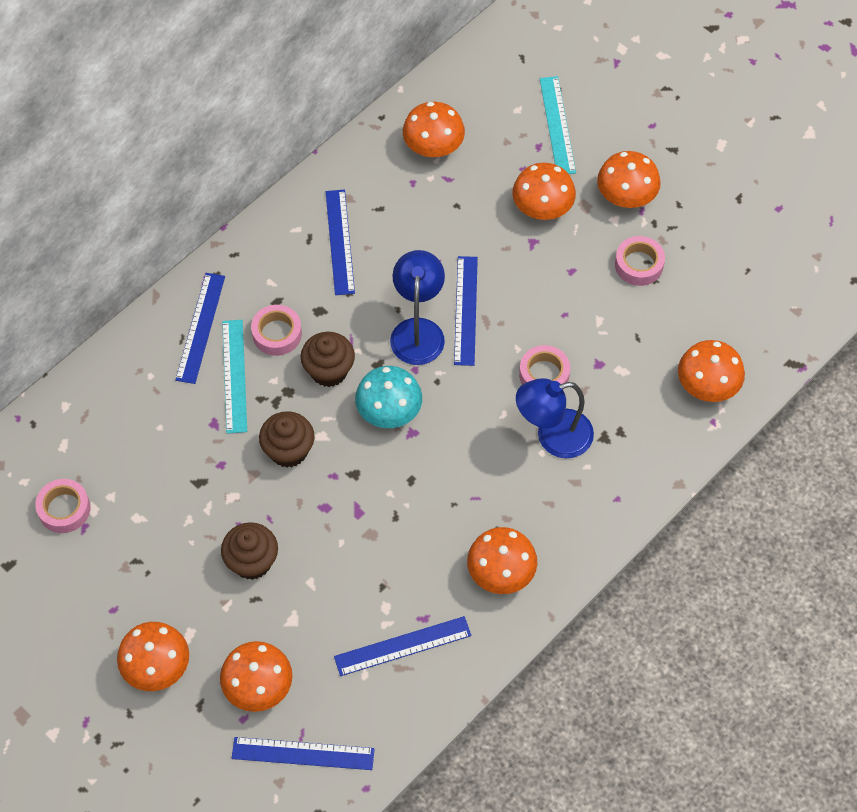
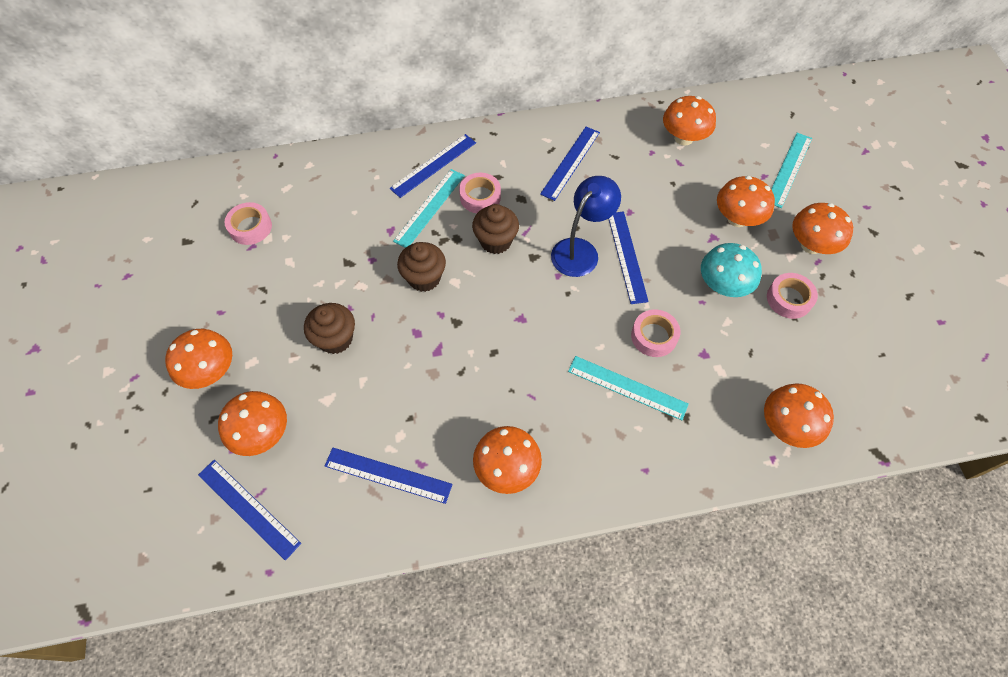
camera: 35 degrees right, 0 degrees up
(389, 412) = (516, 294): turquoise mushroom -> turquoise mushroom (723, 285)
(466, 310) = (627, 256): blue ruler -> blue ruler turned 45 degrees counterclockwise
(553, 436) = (627, 387): blue lamp -> turquoise ruler

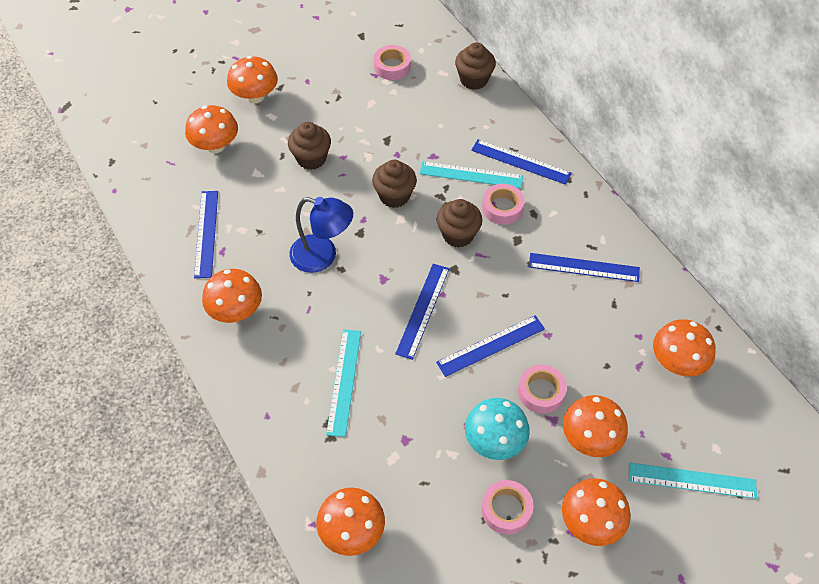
camera: 70 degrees right, 5 degrees down
(248, 508) = (156, 161): blue ruler -> blue ruler (422, 310)
(312, 166) = (474, 80): none -> brown cupcake
(580, 250) = (479, 305): blue lamp -> blue lamp (322, 256)
(654, 336) = (408, 391): pink tape -> pink tape (541, 392)

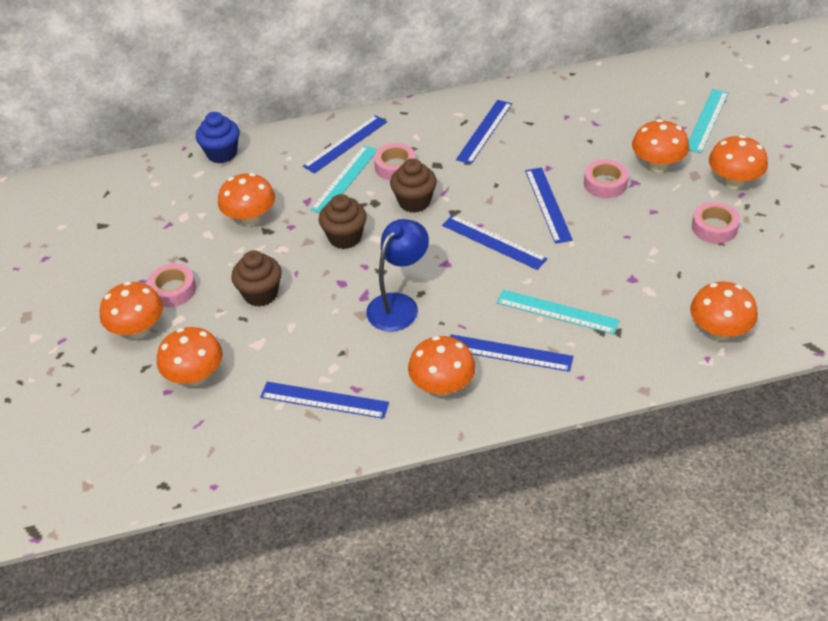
camera: 70 degrees left, 10 degrees down
(284, 352) = (509, 353): none -> blue ruler
(392, 66) = (165, 209): pink tape -> pink tape (173, 290)
(474, 80) = (222, 154): brown cupcake -> blue cupcake
(494, 441) = (647, 221): turquoise mushroom -> none
(677, 362) = (598, 102): orange mushroom -> orange mushroom (250, 218)

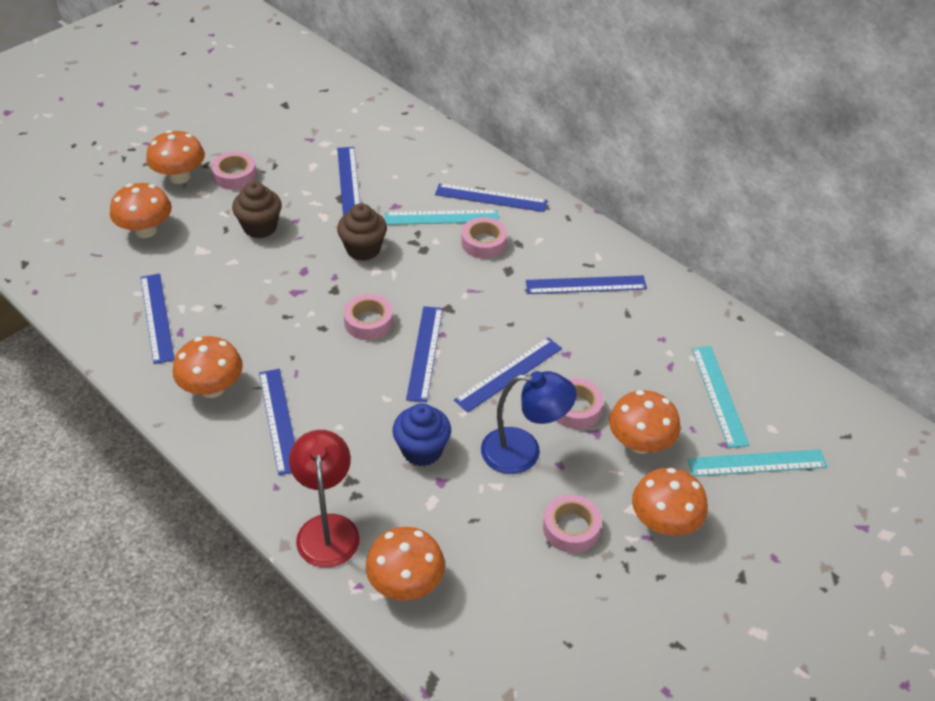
camera: 55 degrees right, 0 degrees up
(222, 154) = (419, 130): blue cupcake -> blue cupcake (422, 450)
(250, 218) = (348, 181): orange mushroom -> blue ruler
(399, 305) = (298, 319): blue lamp -> blue lamp (523, 452)
(414, 202) = (443, 275): brown cupcake -> none
(435, 263) = (368, 322): none -> pink tape
(557, 311) = (356, 436): turquoise ruler -> turquoise ruler (719, 395)
(642, 359) = (327, 528): none -> red lamp

